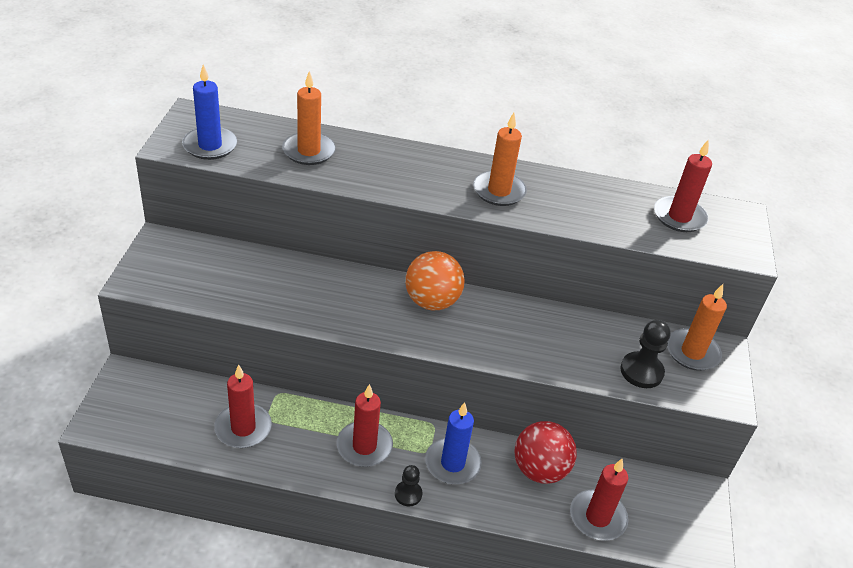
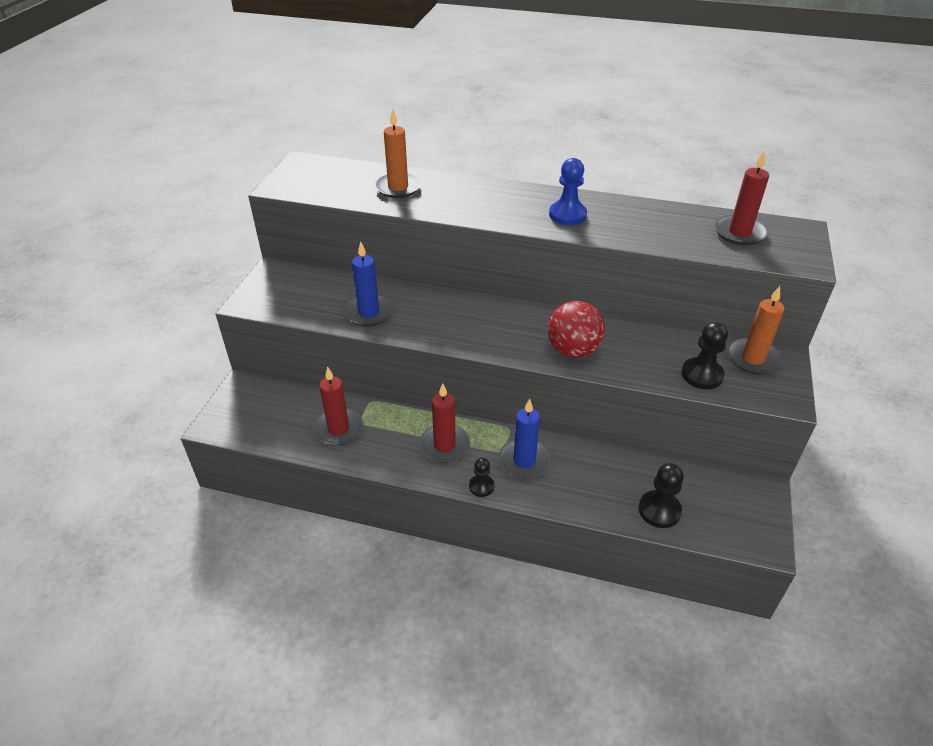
camera: 10 degrees right, 0 degrees up
(210, 146) = (312, 185): blue candle -> blue candle (369, 312)
(432, 301) = (506, 317): orange ball -> none
(499, 191) = (567, 215): orange candle -> blue pawn
(539, 469) = (605, 468): red ball -> red ball (573, 350)
(597, 517) = (659, 510): red candle -> black pawn

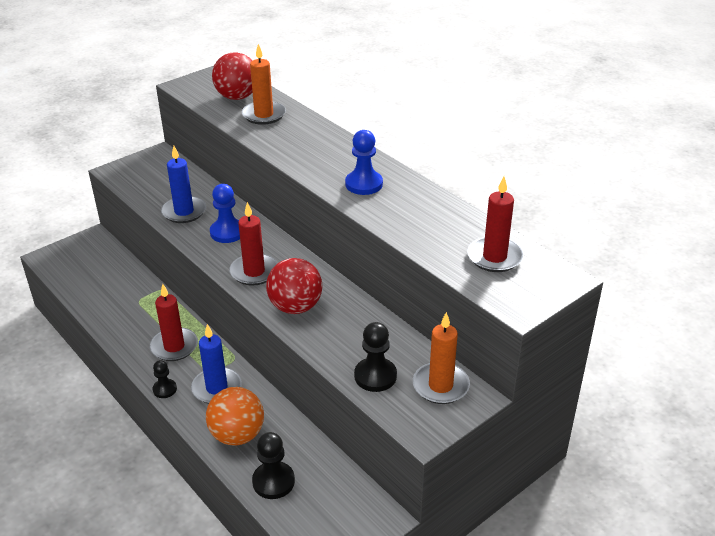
camera: 35 degrees right, 5 degrees down
(338, 429) = (118, 298): red candle -> red candle (254, 272)
(349, 180) = (237, 97): none -> red ball
(433, 314) = (227, 232): none -> blue pawn
(587, 490) = (237, 435): none -> orange ball

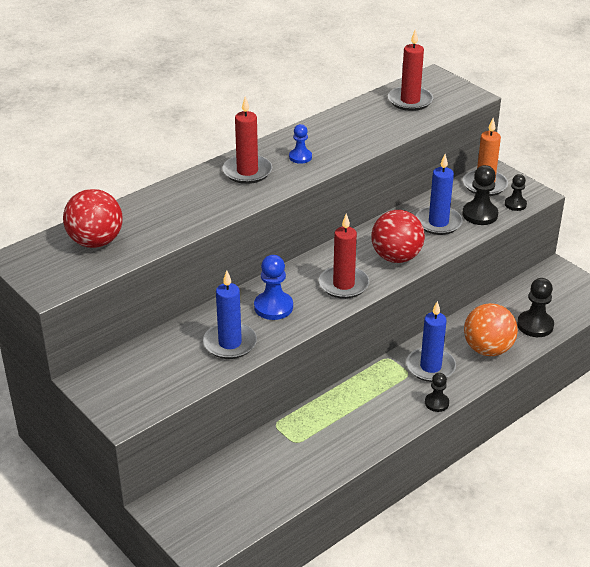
camera: 90 degrees left, 0 degrees up
(174, 346) = (373, 403): red candle -> red candle (247, 171)
(264, 115) = (147, 220): orange candle -> none
(358, 341) = (438, 223): none -> blue candle
(364, 184) = (300, 157): blue pawn -> blue pawn, size x0.62
(399, 410) = (515, 204): none -> black pawn

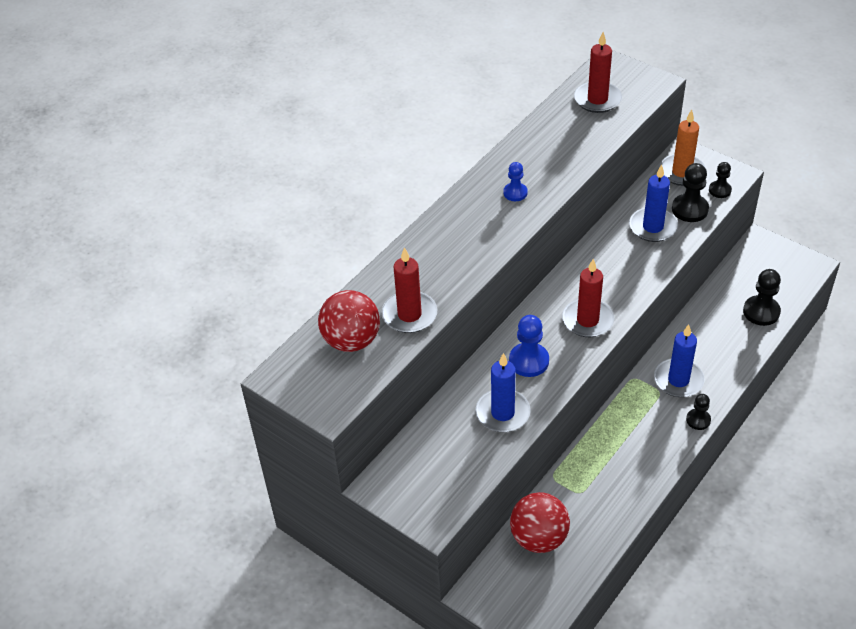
camera: 10 degrees left, 10 degrees up
(247, 171) = (469, 221): red candle -> red candle (409, 315)
(396, 257) = (627, 277): red ball -> red ball (539, 538)
(488, 349) = (726, 348): orange ball -> none

